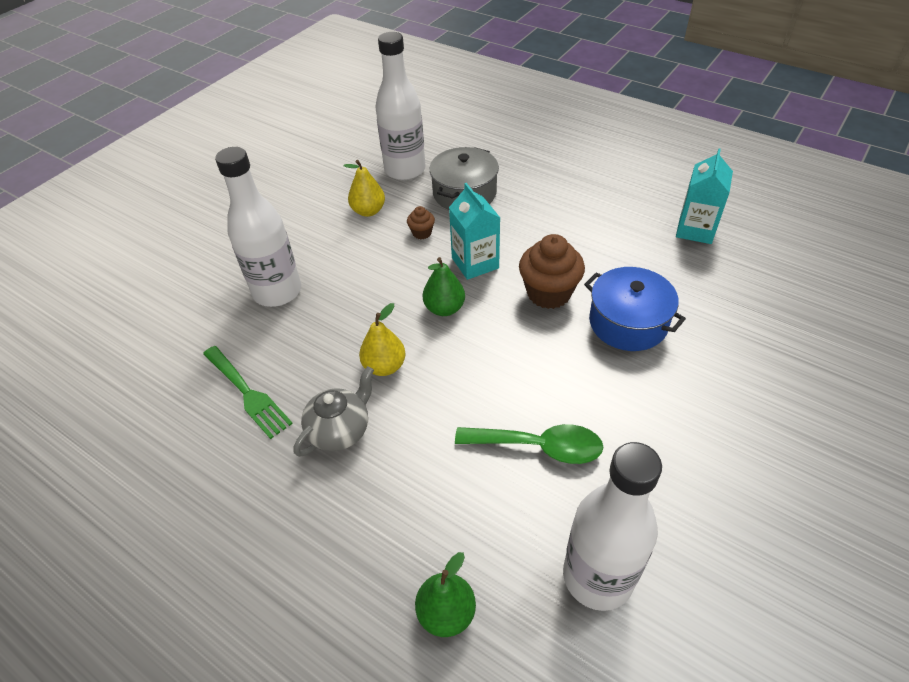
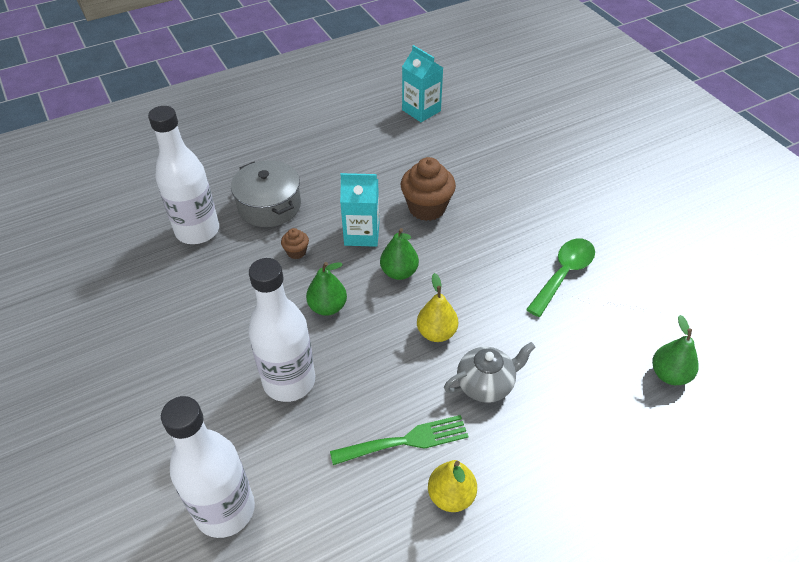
camera: 65 degrees left, 0 degrees up
(340, 430) = (486, 384): grey teapot -> grey teapot turned 90 degrees clockwise
(368, 211) = (233, 277): yellow pear -> yellow pear (451, 496)
(370, 279) = (327, 307): none -> green pear
(597, 577) = (671, 289): white bottle -> white bottle (225, 510)
(628, 322) = (483, 182): blue pot -> none

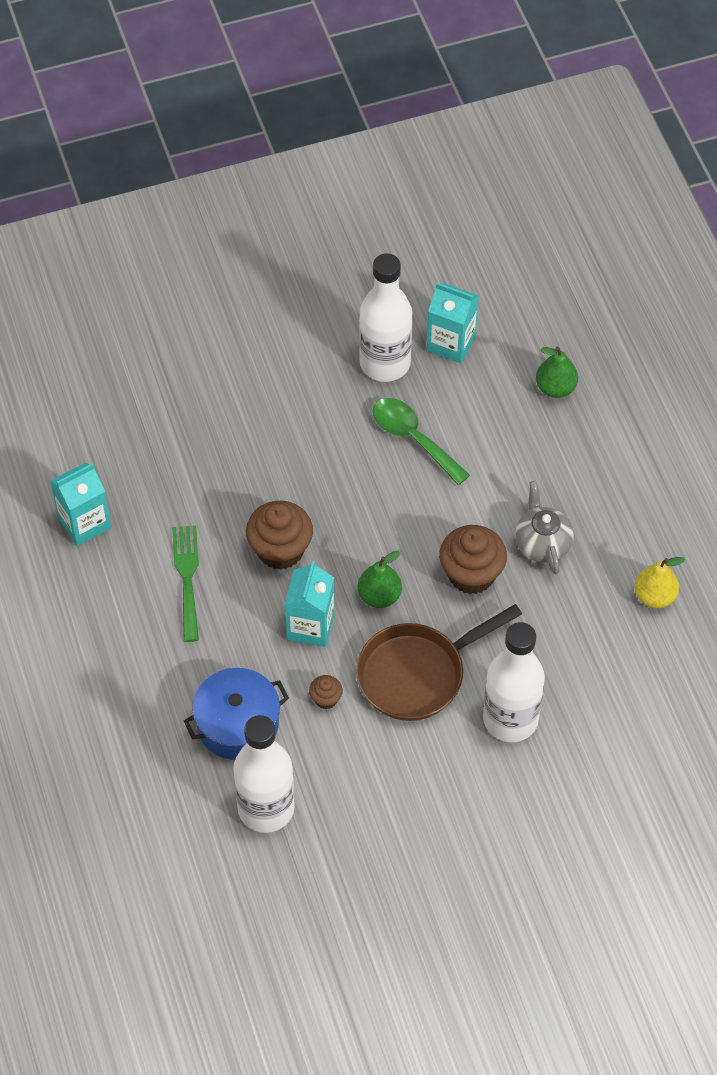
camera: 80 degrees left, 10 degrees up
(225, 510) = (644, 782): white bottle -> white bottle (385, 363)
(269, 206) = (237, 724): grey pot -> blue pot
(327, 307) = (417, 674): green pear -> brown pan
(405, 441) = (594, 624): green fork -> green fork (187, 578)
(436, 333) = (471, 574): yellow pear -> brown cupcake
(677, 287) = (451, 343): none -> turquoise carton

